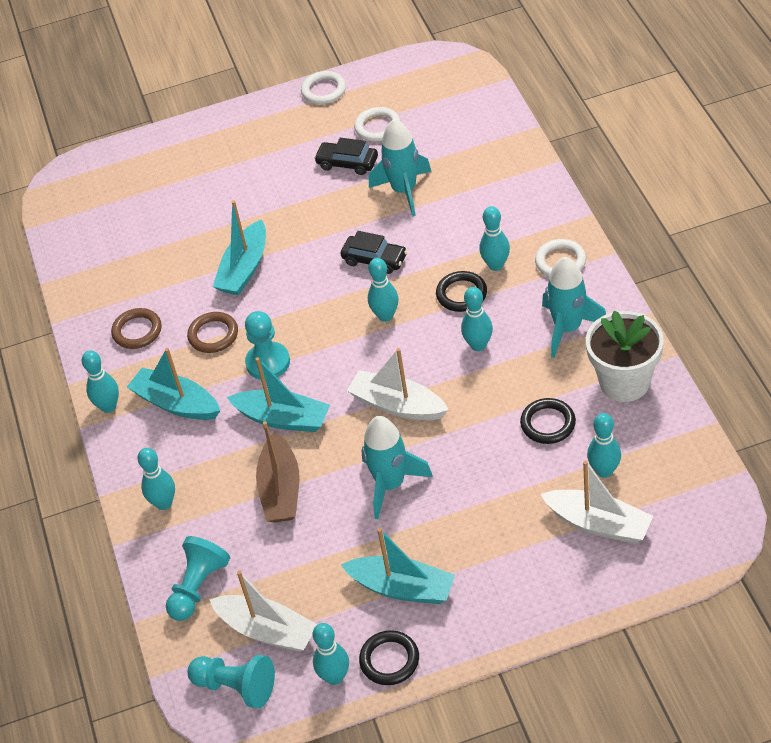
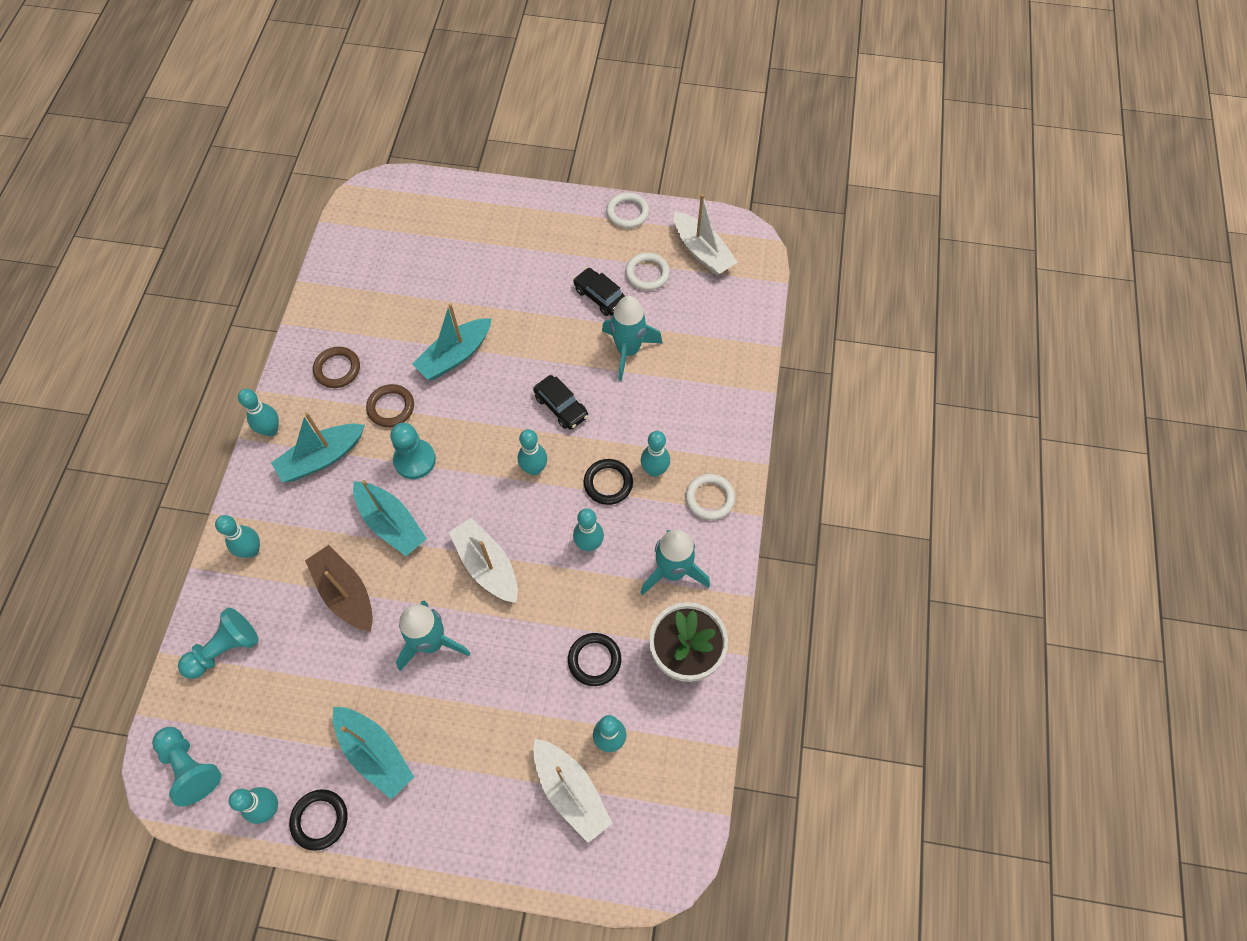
camera: 20 degrees right, 15 degrees up
(176, 403) = (321, 458): turquoise boat -> turquoise boat turned 90 degrees counterclockwise
(267, 630) = (248, 727): white boat -> white boat (702, 252)
(281, 489) = (345, 593): brown boat -> brown boat turned 120 degrees clockwise

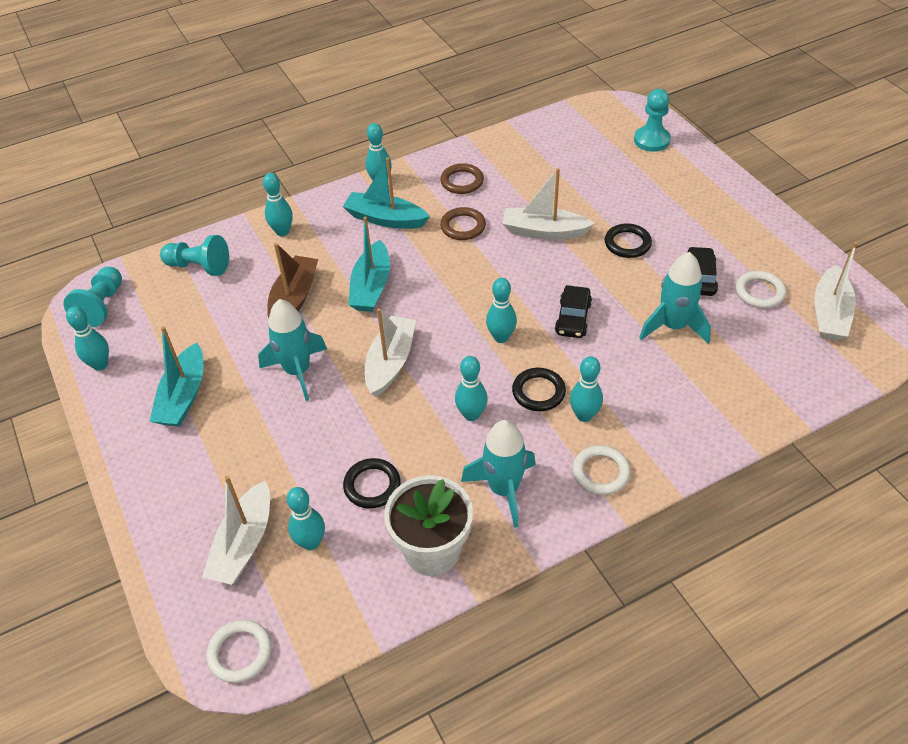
camera: 55 degrees right, 15 degrees down
(320, 820) = (110, 398): black ring -> black ring (627, 243)
(415, 460) = (435, 266): turquoise pawn -> turquoise pawn (651, 140)
(455, 356) = (544, 231): turquoise boat -> white boat
(627, 212) = (798, 244): white ring -> white ring (240, 653)

